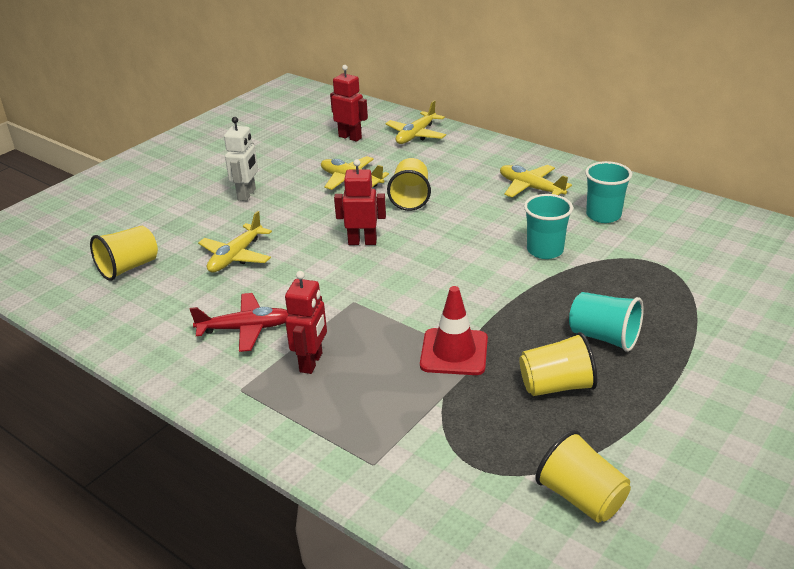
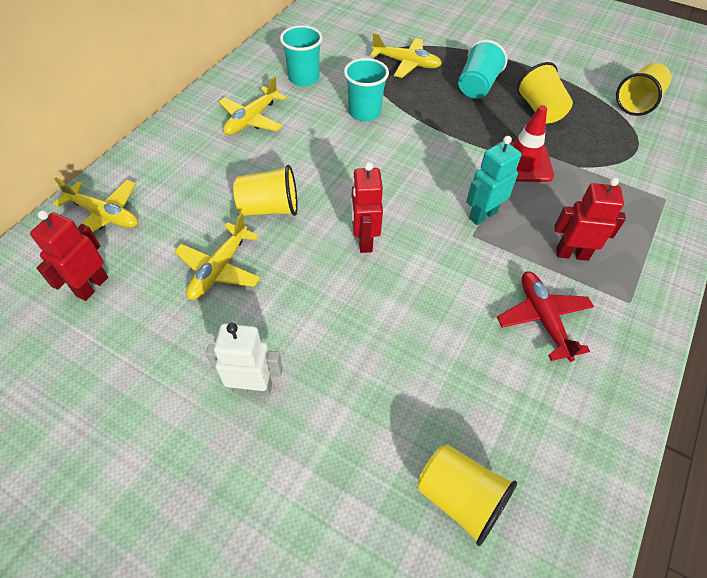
camera: 100 degrees left, 20 degrees up
(236, 256) = (411, 362): yellow plane -> yellow plane (406, 63)
(378, 311) = (482, 215): none -> turquoise robot

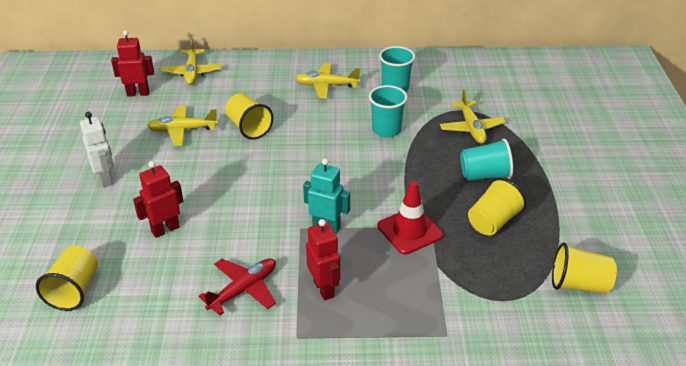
camera: 60 degrees right, 15 degrees down
(364, 240) = (252, 178): red robot -> red robot (165, 229)

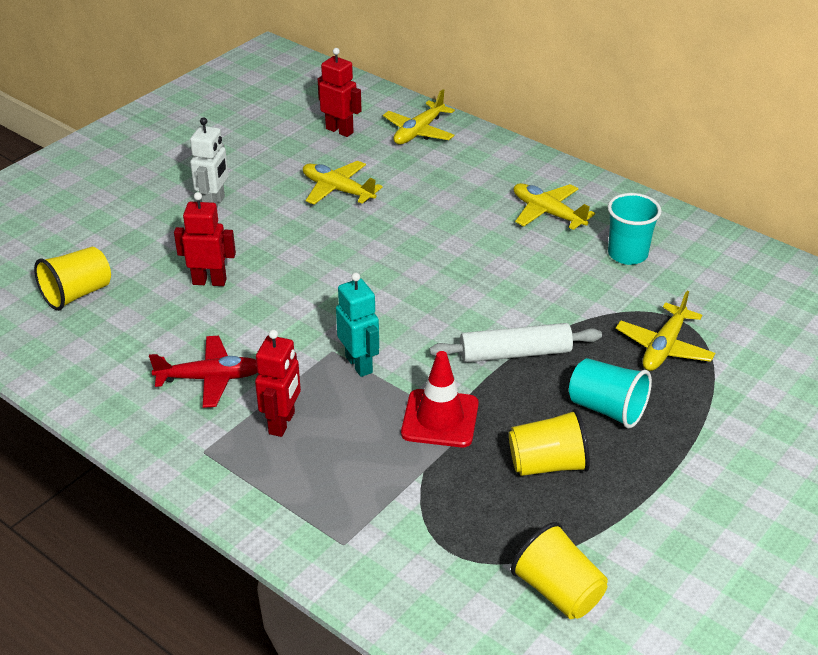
camera: 40 degrees right, 0 degrees up
(248, 128) = (406, 219): yellow cup -> none
(386, 130) = (554, 297): turquoise cup -> none
(404, 171) = (515, 353): none -> white rolling pin

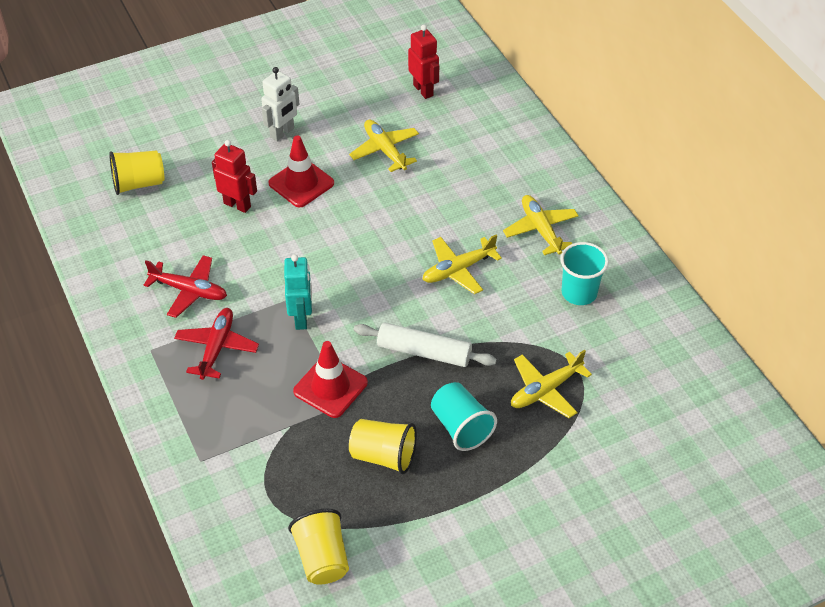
camera: 25 degrees right, 10 degrees up
(268, 242) = (301, 183): none -> red traffic cone
(282, 423) = (217, 347): red robot -> red plane
(418, 132) = (487, 112): yellow plane -> yellow plane (458, 270)

